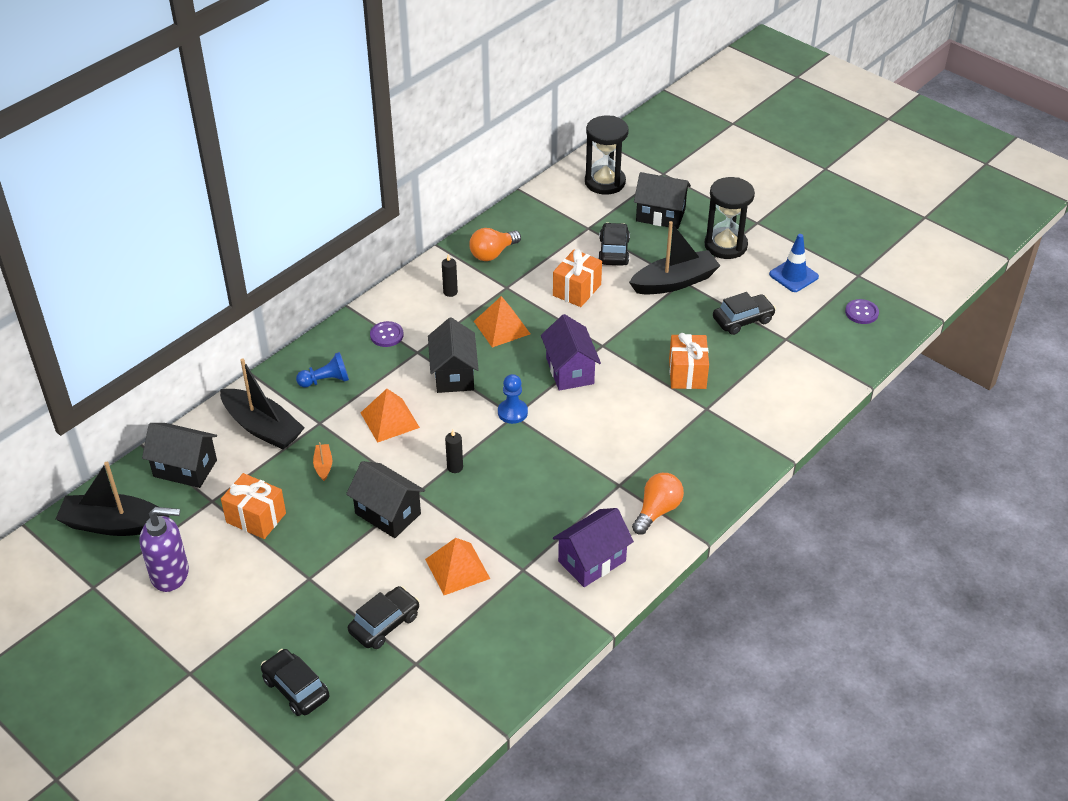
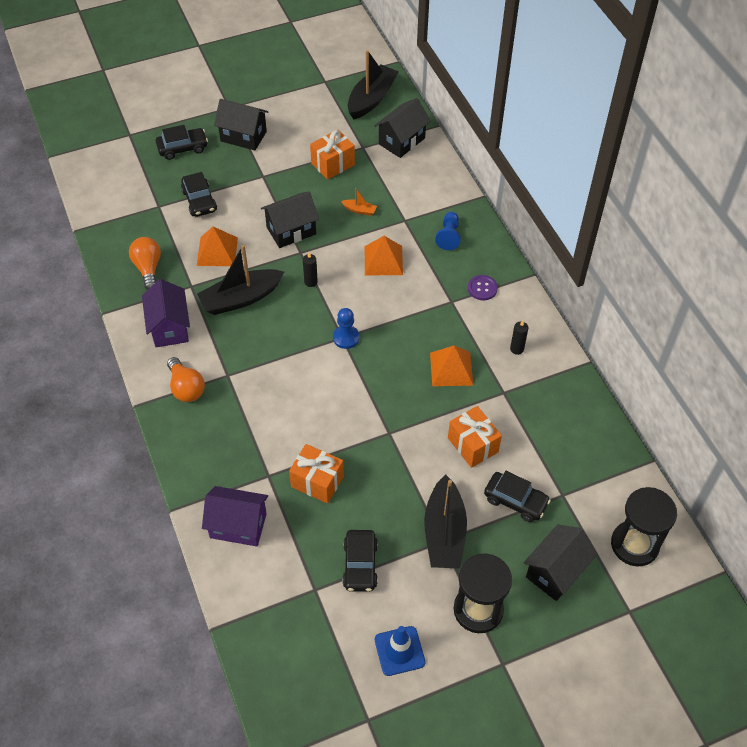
camera: 115 degrees right, 10 degrees up
(171, 574) = (311, 115): purple soap dispenser -> none
(262, 428) = (418, 188): black boat -> black boat (241, 298)
(454, 374) = (411, 316): black house -> black house (243, 136)
(492, 253) = (557, 400): orange light bulb -> orange light bulb (148, 268)
(570, 371) = (371, 395): purple house -> purple house (238, 526)
(861, 312) = (311, 685): purple button -> none

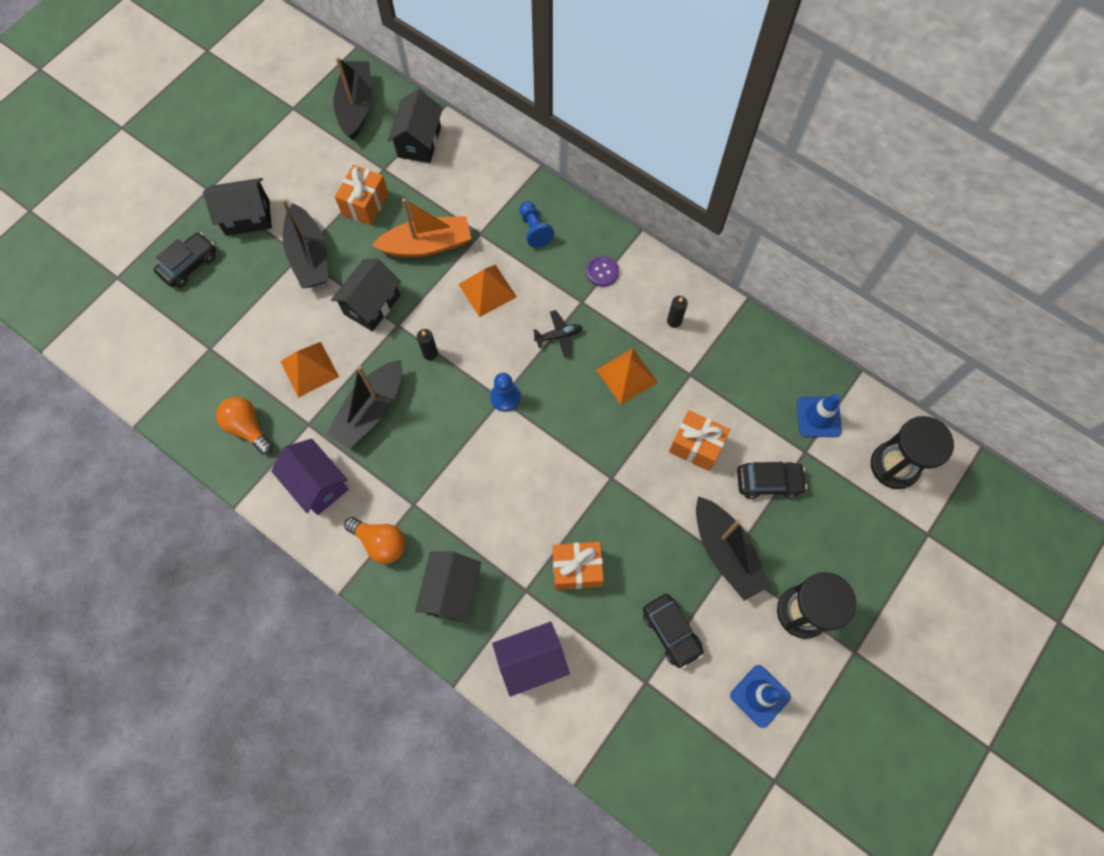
camera: 30 degrees left, 15 degrees up
(199, 201) = (250, 319): black car -> none
(269, 179) = (309, 256): none -> black boat
(359, 210) = (427, 245): orange boat -> orange boat, size x2.30
(416, 316) = (558, 336): none -> black plane
(555, 571) = (845, 533): black house -> black house (452, 591)
(592, 475) = (818, 417): none -> blue traffic cone

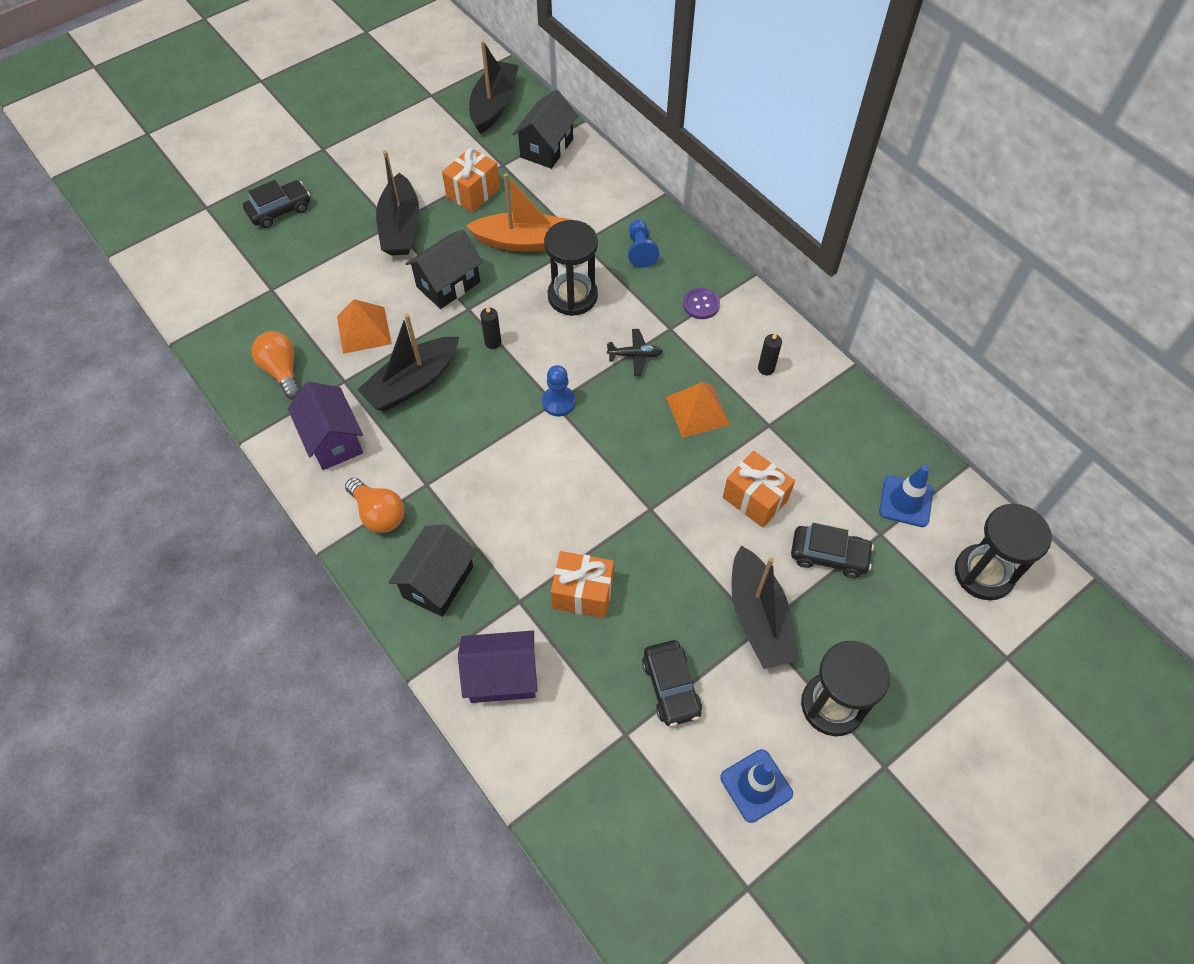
camera: 15 degrees right, 10 degrees down
(247, 217) = (352, 180): black house -> none
(487, 290) = (572, 296): orange pyramid -> black hourglass

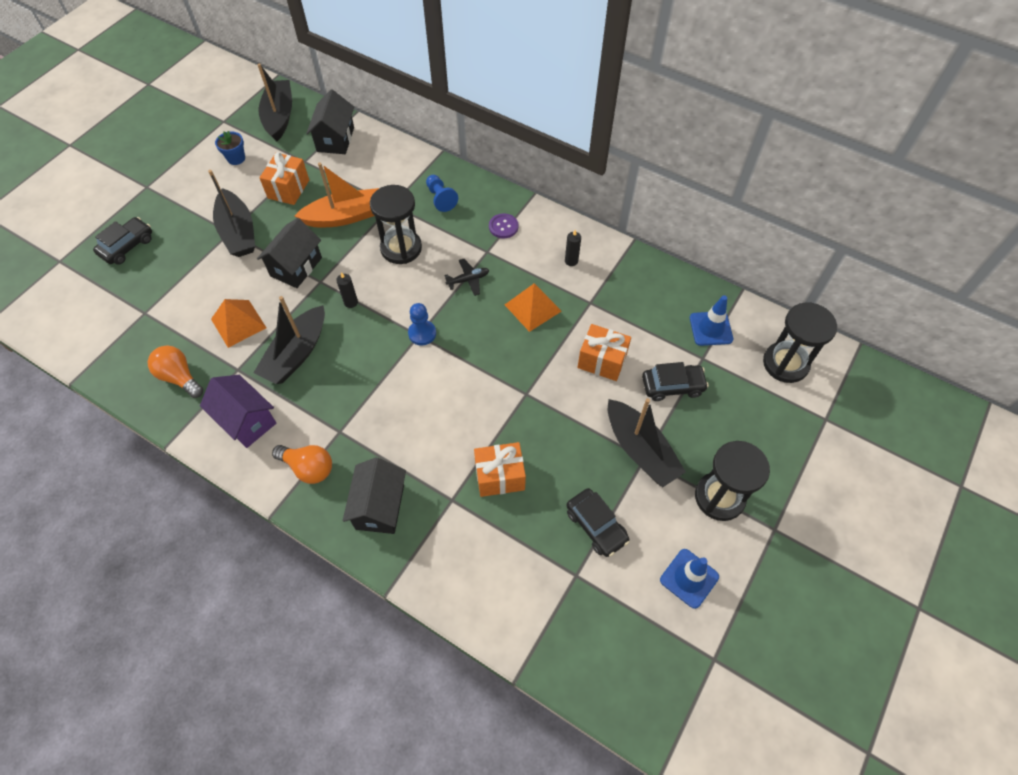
camera: 20 degrees left, 0 degrees up
(429, 142) = (236, 158): none -> blue flower pot
(502, 677) = (461, 565): purple house -> none

